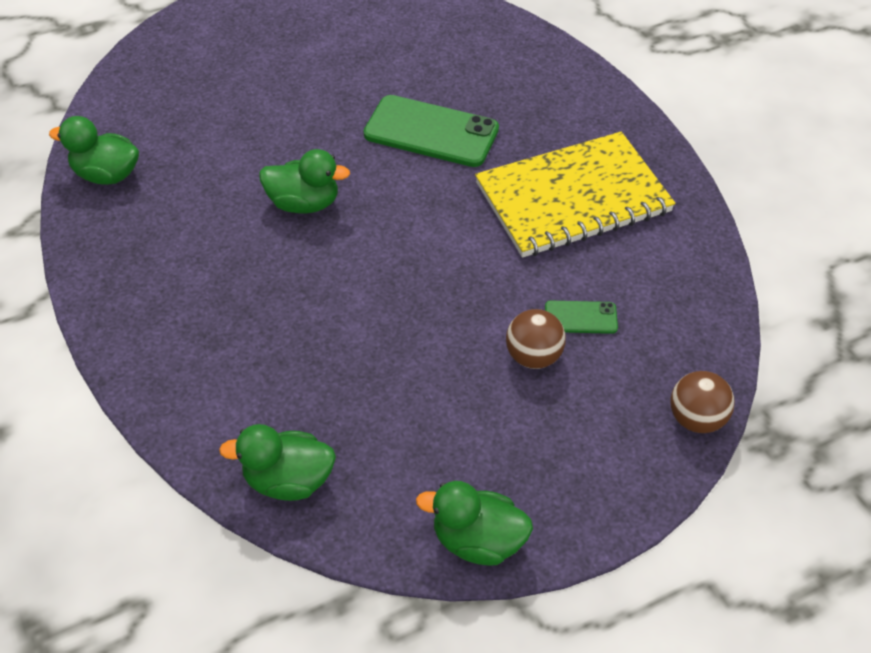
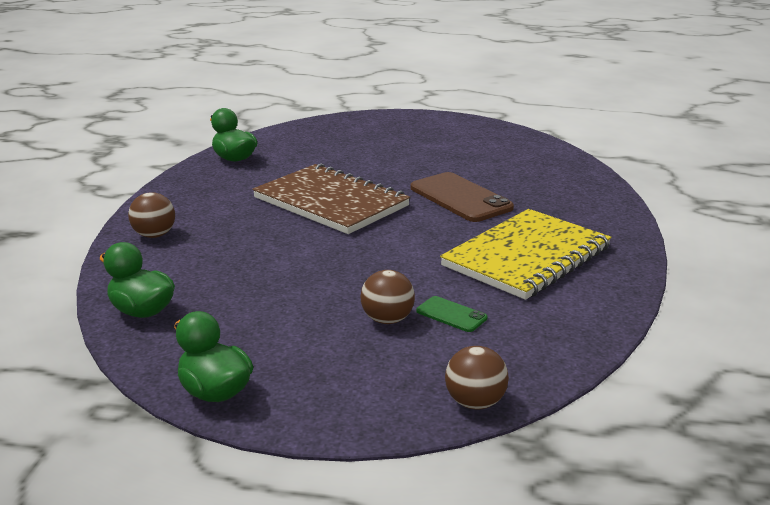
camera: 35 degrees right, 25 degrees down
(165, 358) = (154, 235): none -> brown ball
(304, 203) = (330, 202): green duck -> brown notebook
(431, 132) = (460, 198): green phone -> brown phone
(572, 198) = (526, 257): yellow notebook -> yellow notebook turned 60 degrees counterclockwise

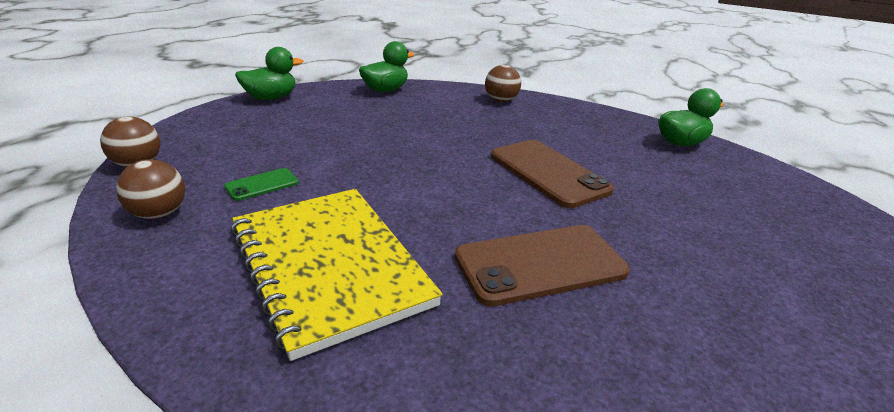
camera: 105 degrees right, 5 degrees up
(330, 202) = (548, 173): brown notebook -> brown phone
(387, 320) = (287, 157): brown ball -> brown ball (159, 214)

